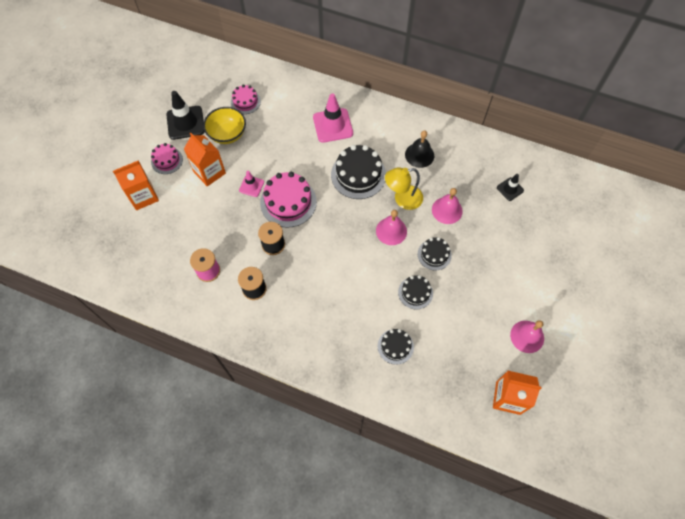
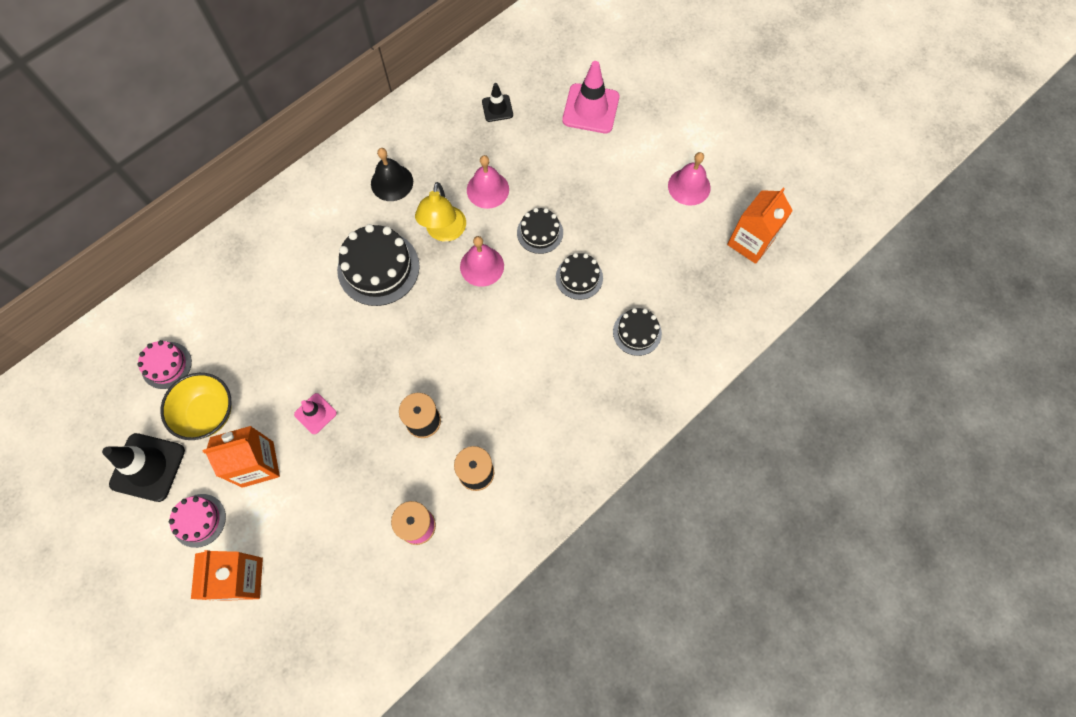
camera: 65 degrees left, 5 degrees up
(288, 202) = (369, 374): pink cake -> none
(333, 125) = (282, 265): pink traffic cone -> pink traffic cone (590, 109)

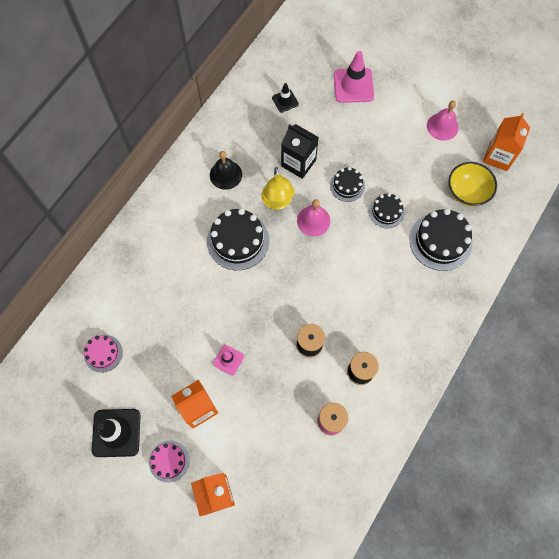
camera: 15 degrees left, 0 degrees up
(207, 413) = (147, 381): yellow bowl -> yellow bowl (467, 192)
(487, 189) = (298, 163): pink bell -> black carton
(637, 332) = (440, 241): black cake -> black cake, size x1.73

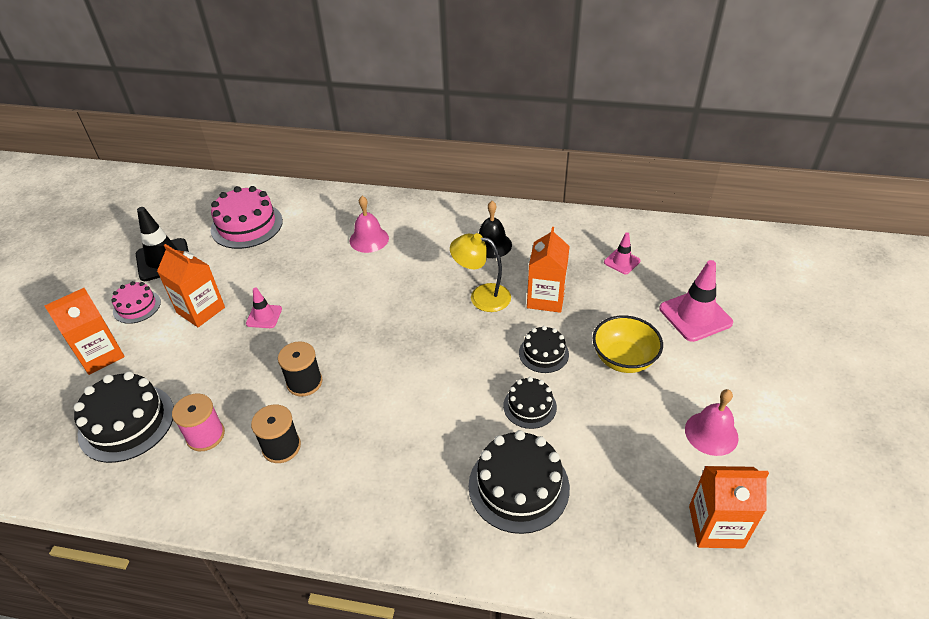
camera: 70 degrees right, 25 degrees down
(103, 353) = (247, 225): pink cake -> pink cake, size x1.73
(238, 241) = (414, 279): black cake -> black cake (126, 422)
(277, 202) = (481, 296): yellow lamp -> yellow lamp turned 45 degrees clockwise
(285, 101) = (622, 261): black traffic cone -> pink traffic cone
(298, 163) = (546, 298): black carton -> orange carton
(313, 220) = (475, 335): pink bell -> pink bell (369, 239)
(467, 192) = (621, 499): yellow bowl -> yellow bowl (623, 359)

